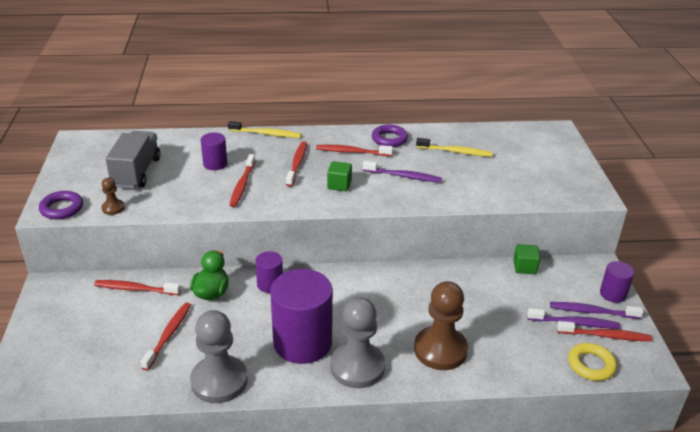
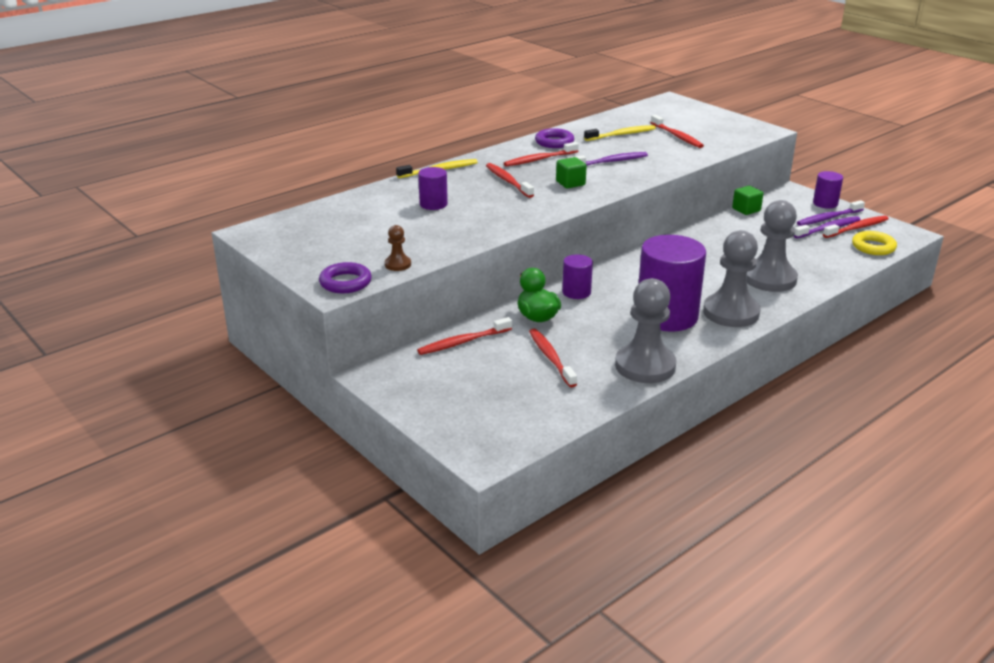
camera: 35 degrees left, 5 degrees down
(136, 172) = (368, 234): grey truck -> none
(242, 185) = (487, 210): red toothbrush -> red toothbrush (677, 136)
(440, 350) = (769, 279): brown pawn -> grey pawn

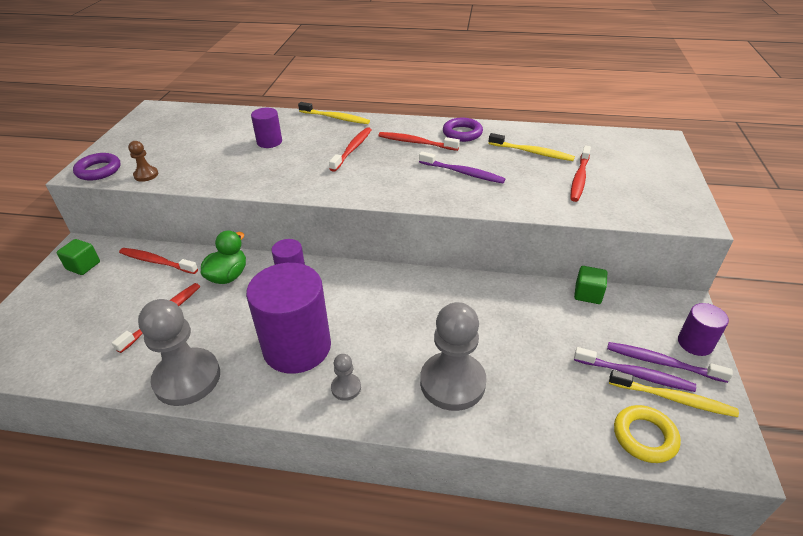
camera: 50 degrees right, 10 degrees up
(570, 183) = (387, 175): green cube -> green cube (83, 266)
(731, 312) = (346, 388): grey pawn -> grey pawn, size x0.45
(857, 228) = (673, 398): red toothbrush -> yellow toothbrush

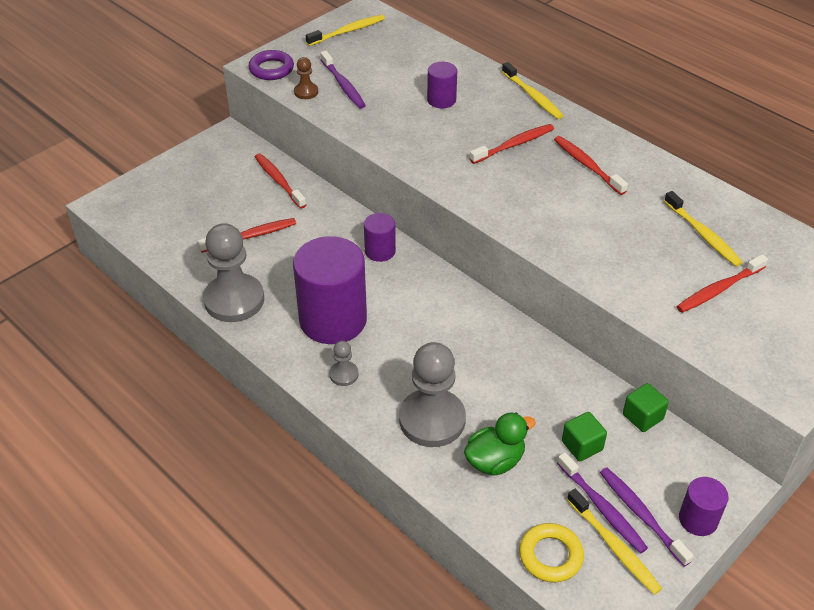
camera: 35 degrees right, 5 degrees up
(83, 266) = (220, 156): green cube -> green cube (582, 445)
(150, 125) = (348, 31): none -> yellow toothbrush
(228, 276) = (326, 225): green duck -> green duck (495, 461)
(462, 133) = (650, 175): purple ring -> none
(463, 173) = (599, 224): purple toothbrush -> purple toothbrush (343, 85)

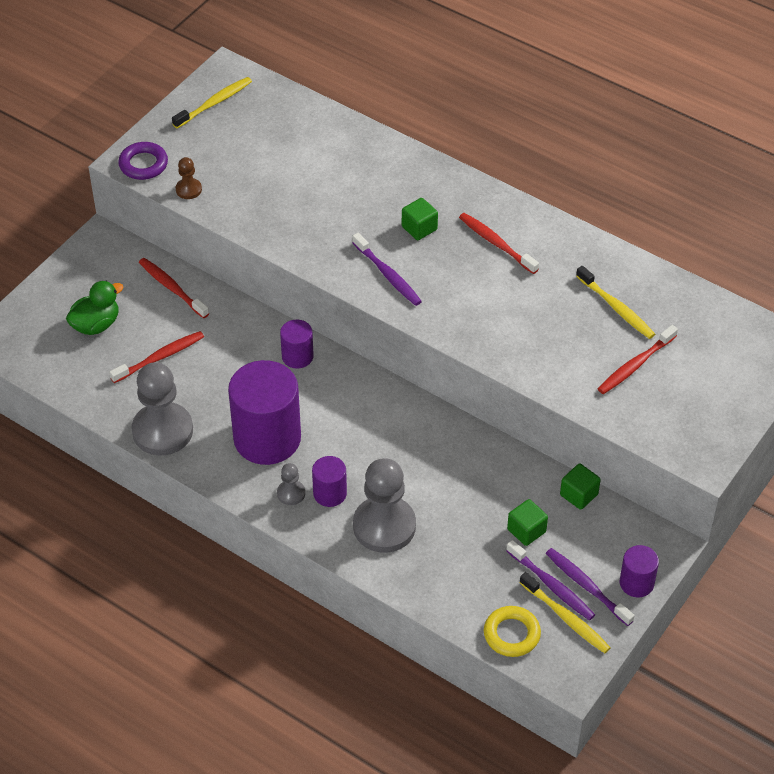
camera: 10 degrees left, 5 degrees up
(343, 85) = (226, 176): purple toothbrush -> purple toothbrush (388, 275)
(441, 100) = (334, 182): purple cylinder -> purple cylinder (330, 493)
(495, 461) = (449, 556): green duck -> green duck (96, 324)
(514, 145) = (419, 228): red toothbrush -> green cube
(532, 96) = (429, 165): yellow toothbrush -> none

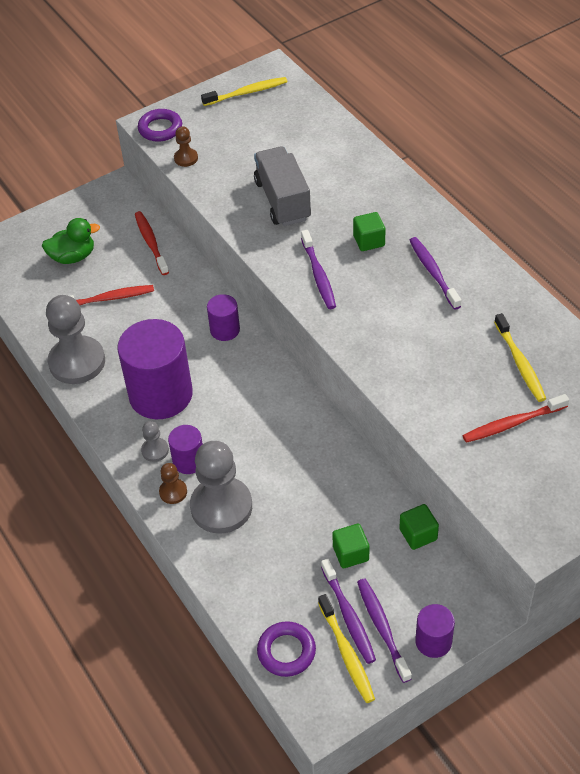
camera: 25 degrees right, 0 degrees up
(313, 209) = (283, 200): none -> grey truck
(330, 527) = (173, 492): none -> brown pawn
(496, 243) = (433, 272): red toothbrush -> purple toothbrush
(511, 634) = (286, 651): yellow ring -> purple ring

